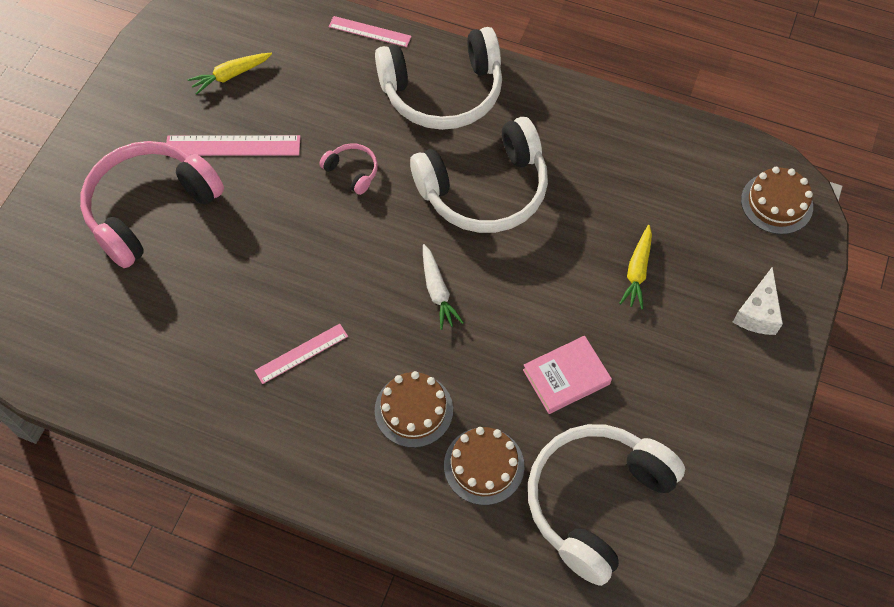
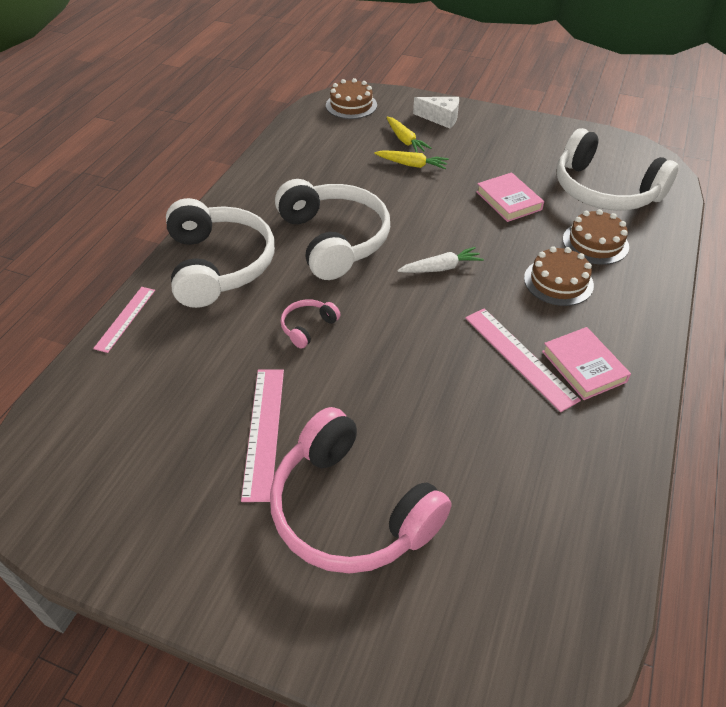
camera: 90 degrees left, 15 degrees down
(230, 75) = (157, 441): yellow carrot -> yellow carrot (405, 140)
(285, 412) = (583, 366): none -> pink book
(301, 353) = (519, 357): pink ruler -> pink ruler, size x1.51

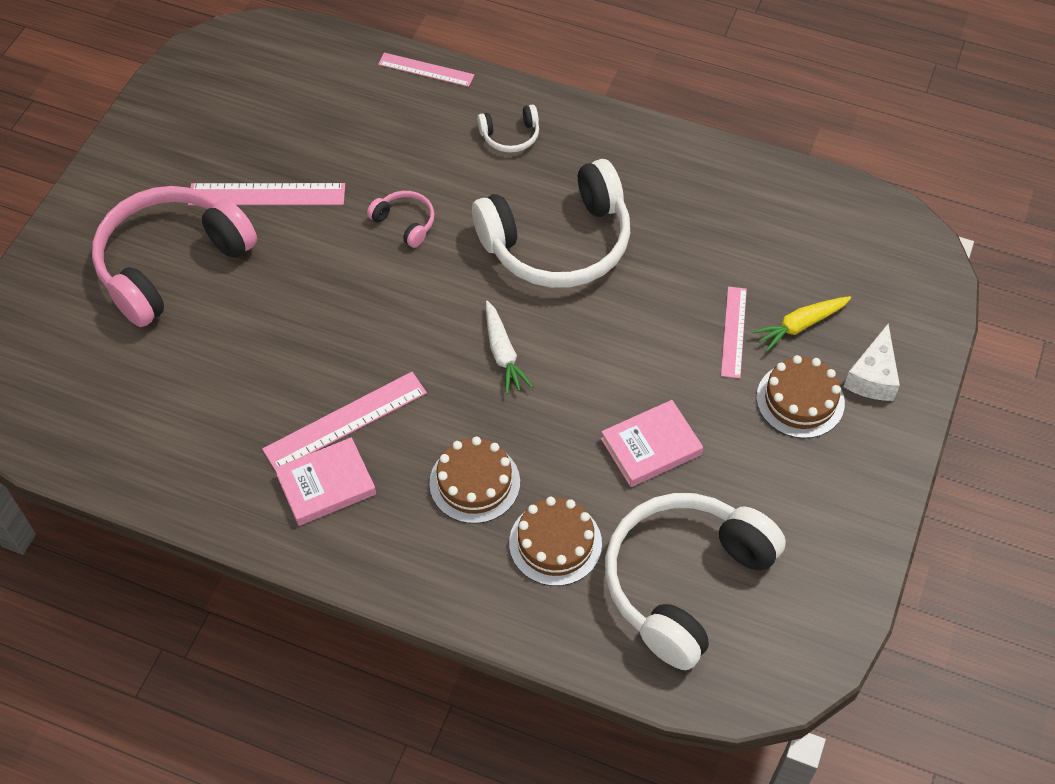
camera: 90 degrees right, 10 degrees up
(219, 265) = (510, 136): white headphones -> white headphones, size x0.42
(351, 105) = (895, 257): brown cake -> brown cake (800, 400)
(412, 165) = (734, 332): yellow carrot -> pink ruler

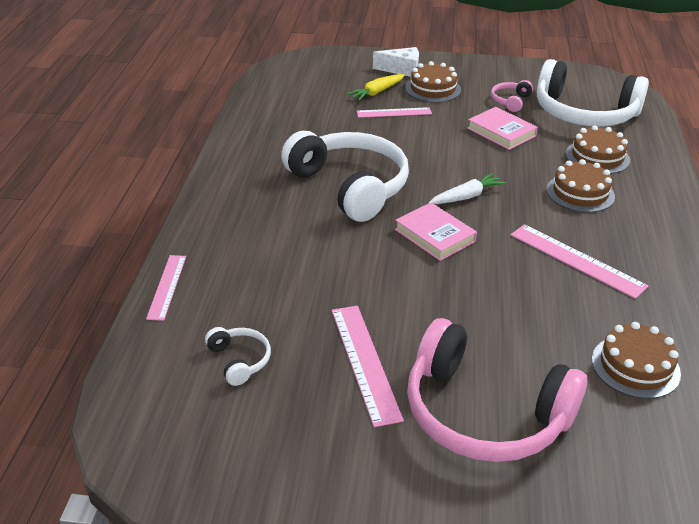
camera: 105 degrees left, 20 degrees down
(172, 403) = (635, 366): none -> brown cake
(326, 484) = (637, 258): pink book -> pink book (434, 235)
(405, 223) = (362, 265): pink headphones -> pink headphones (510, 101)
(510, 136) = (242, 224): white headphones -> white headphones (239, 360)
(800, 325) = (376, 92): yellow carrot -> yellow carrot turned 90 degrees clockwise

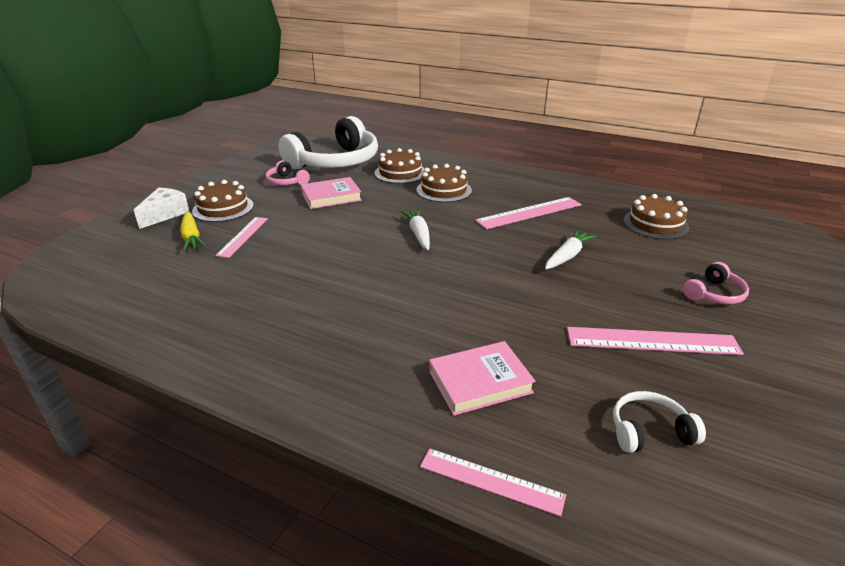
camera: 70 degrees left, 5 degrees down
(349, 186) = (358, 290): white headphones -> none
(434, 235) = (470, 262): pink book -> pink book (480, 382)
(484, 413) = (714, 294): pink headphones -> pink headphones, size x0.42
(493, 297) = (567, 256): none -> white carrot

